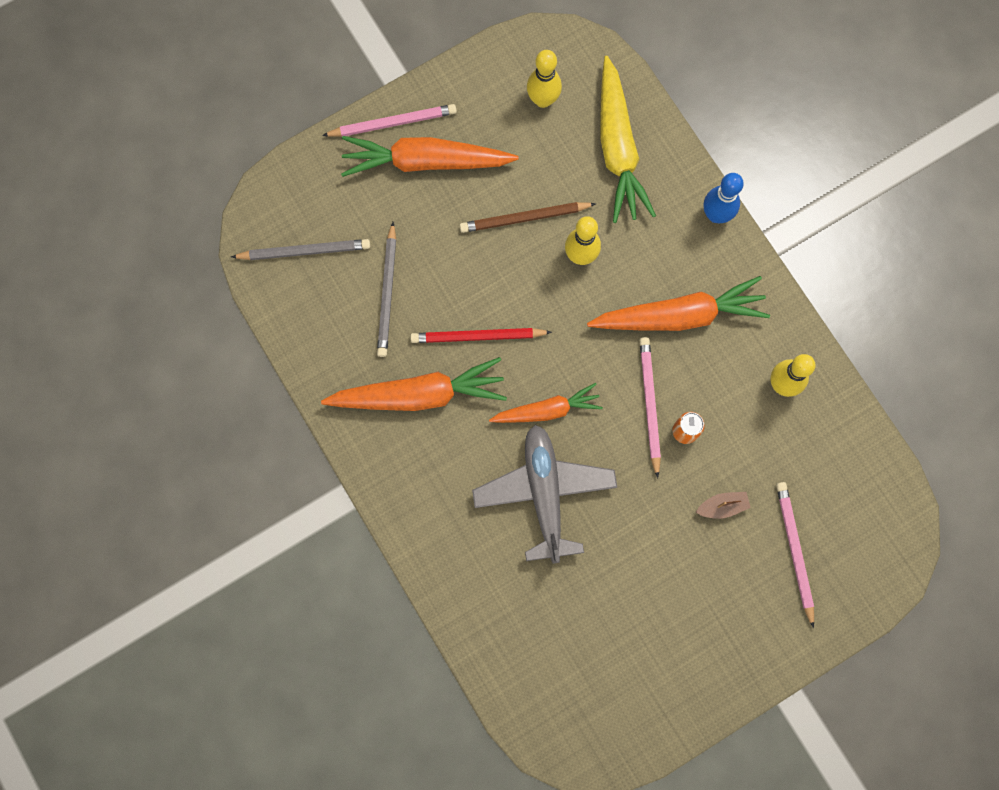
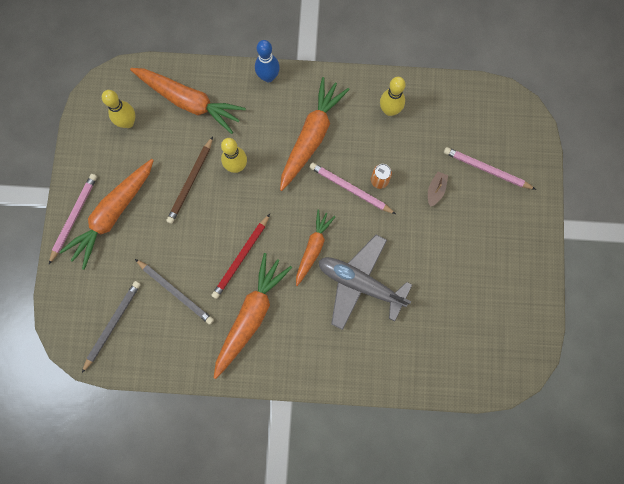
camera: 55 degrees left, 0 degrees up
(618, 148) = (189, 101): yellow carrot -> orange carrot

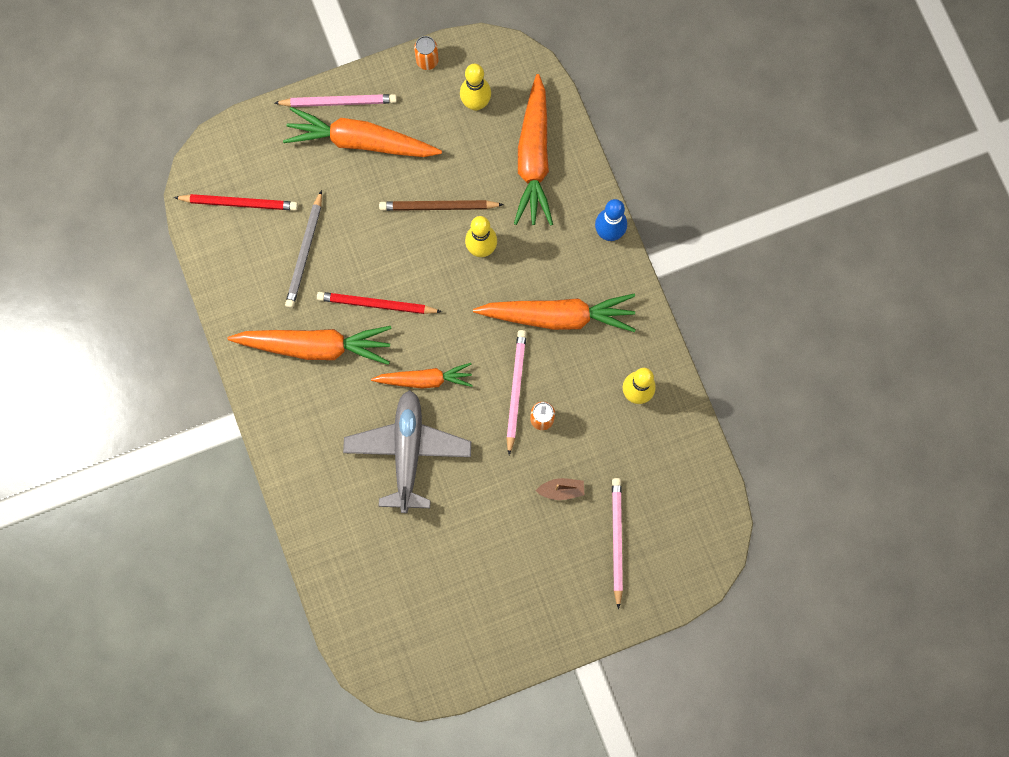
camera: 65 degrees right, 0 degrees up
(78, 141) = (427, 61): none -> orange can
(112, 325) = (239, 203): grey pencil -> red pencil

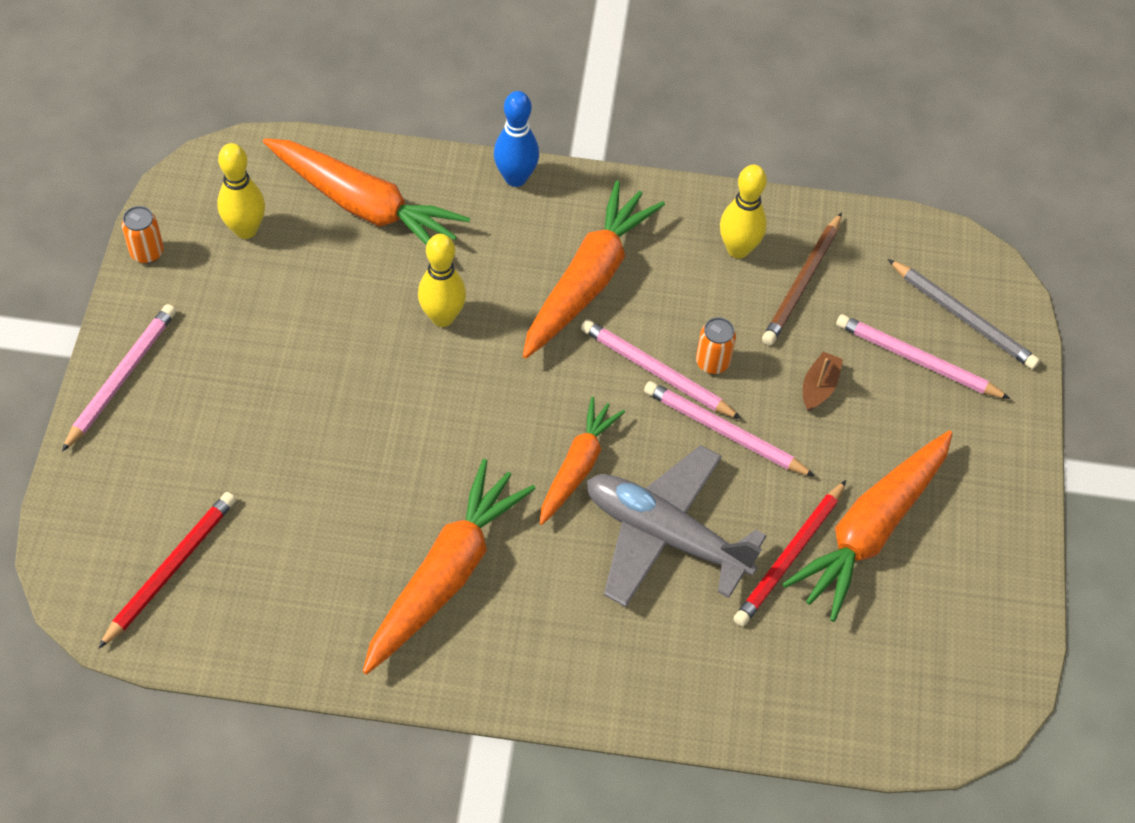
camera: 65 degrees left, 20 degrees down
(305, 252) = (302, 521): grey pencil -> grey pencil (963, 317)
(361, 142) = (197, 378): orange carrot -> orange carrot (871, 529)
(377, 304) = (436, 471): red pencil -> red pencil (789, 556)
(438, 206) = (352, 336): brown pencil -> brown pencil (802, 282)
(496, 450) = (724, 432): none -> pink pencil

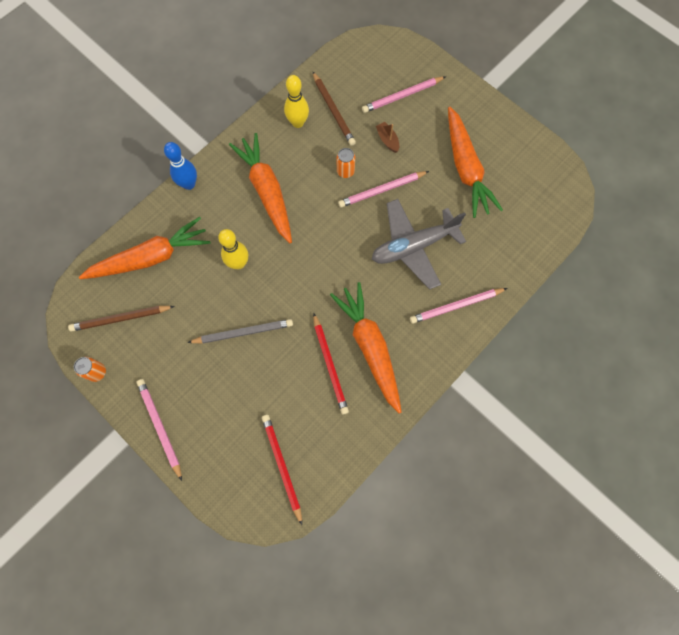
camera: 50 degrees left, 15 degrees up
(245, 230) = (121, 318): yellow bowling pin -> brown pencil
(577, 467) = (356, 258): orange carrot -> none
(656, 372) = (333, 196): pink pencil -> pink pencil (456, 306)
(789, 556) = (456, 206): red pencil -> red pencil (330, 365)
(963, 317) = (395, 65): grey pencil -> grey pencil (243, 332)

